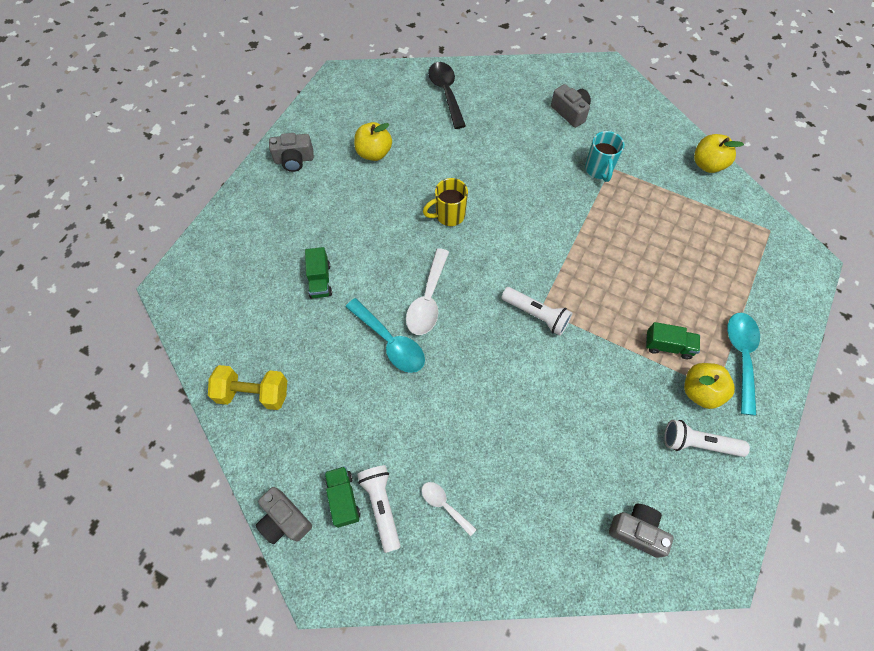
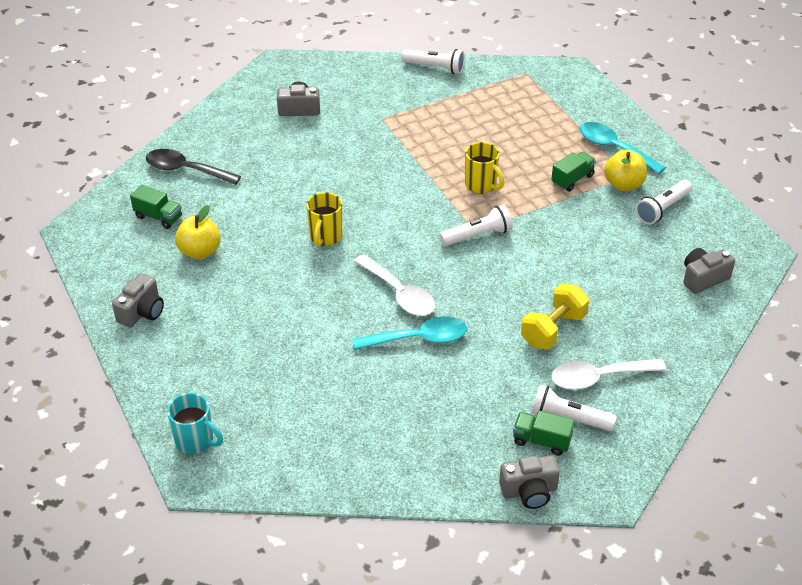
camera: 55 degrees left, 20 degrees down
(253, 393) = (383, 460): yellow dumbbell -> yellow dumbbell (553, 330)
(320, 280) = (306, 357): green truck -> green truck (158, 217)
(444, 505) = (598, 377): white spoon -> white spoon, size x1.75
(597, 282) = (481, 185): none -> yellow mug
(599, 170) = (376, 126): turquoise mug -> turquoise mug (196, 441)
(707, 164) = (435, 68): yellow apple -> white flashlight

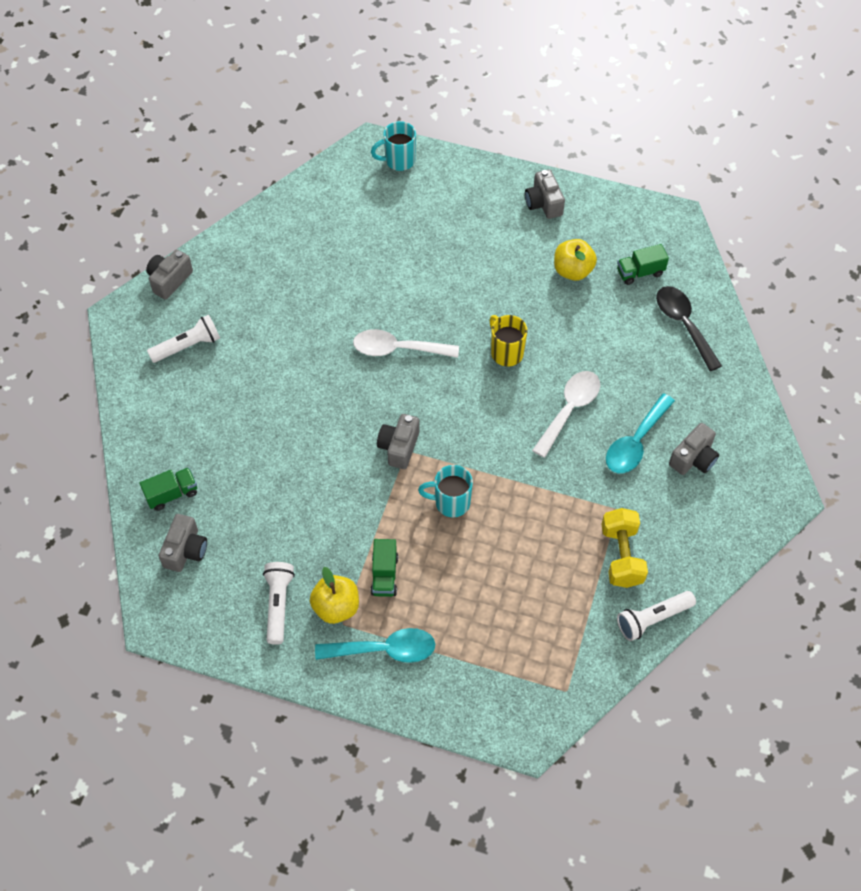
camera: 135 degrees right, 15 degrees up
(186, 170) = (683, 324): black spoon -> black spoon turned 90 degrees counterclockwise
(418, 339) = (345, 325): turquoise spoon -> turquoise spoon (635, 442)
(477, 235) = (399, 447): white flashlight -> grey camera
(481, 185) = (451, 502): yellow mug -> turquoise mug
(541, 441) = (191, 317): green truck -> green truck (172, 494)
(553, 330) = (260, 407): yellow dumbbell -> yellow dumbbell (621, 556)
(598, 377) = (193, 393): white spoon -> white spoon (569, 410)

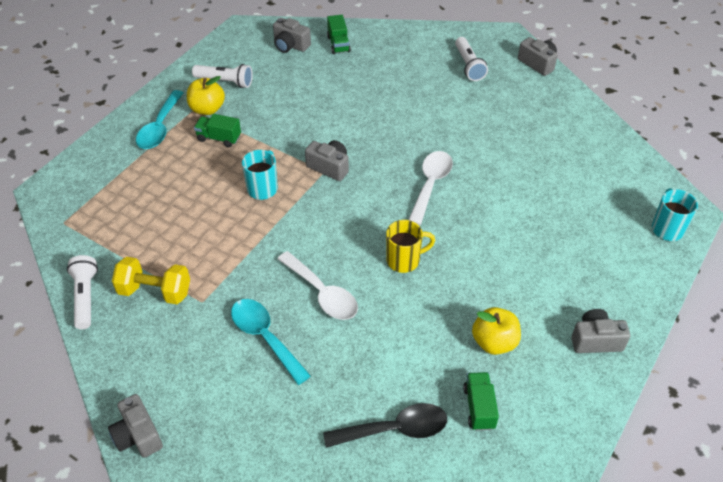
camera: 105 degrees right, 10 degrees down
(693, 458) = (226, 383): grey camera -> grey camera (138, 435)

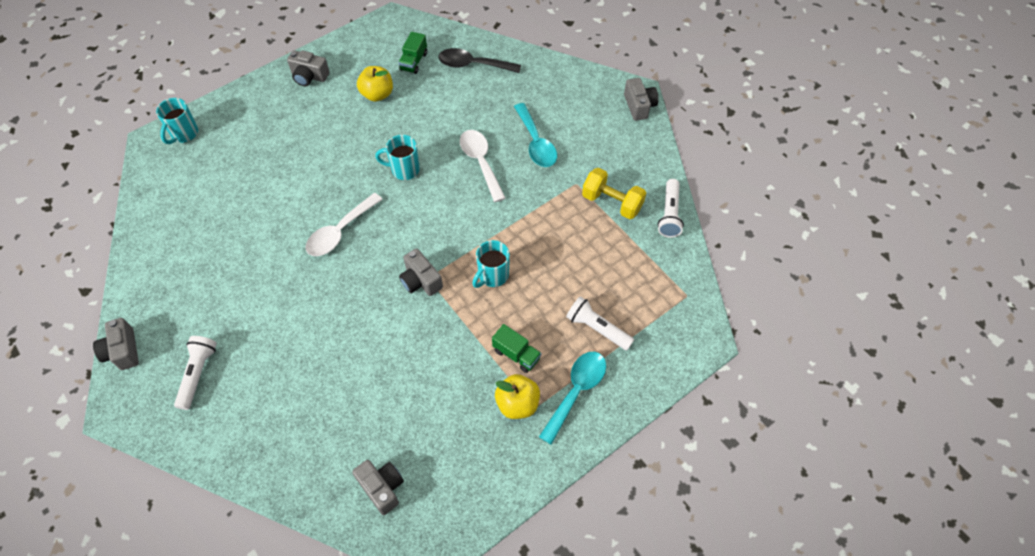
camera: 160 degrees left, 10 degrees up
(225, 82) = (484, 444): white flashlight -> white flashlight (597, 328)
(338, 44) = (322, 468): green truck -> none
(404, 260) = (404, 170): yellow mug -> turquoise mug

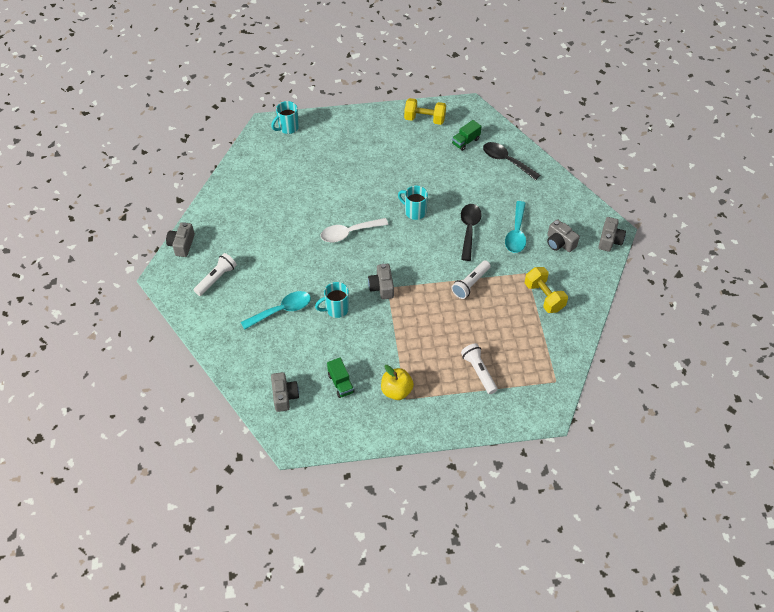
camera: 30 degrees right, 5 degrees down
(309, 76) = (388, 123): grey camera -> grey camera (559, 243)
(350, 55) = (424, 119): none -> yellow dumbbell
(377, 94) = (427, 154): yellow apple -> none
(481, 162) = (469, 229): white spoon -> black spoon
(492, 276) = (430, 306): turquoise mug -> turquoise mug (336, 309)
(516, 354) = (415, 361): green truck -> green truck (341, 383)
(576, 391) = (439, 402): turquoise spoon -> turquoise spoon (282, 310)
(669, 214) = (580, 323): white flashlight -> white flashlight (470, 284)

